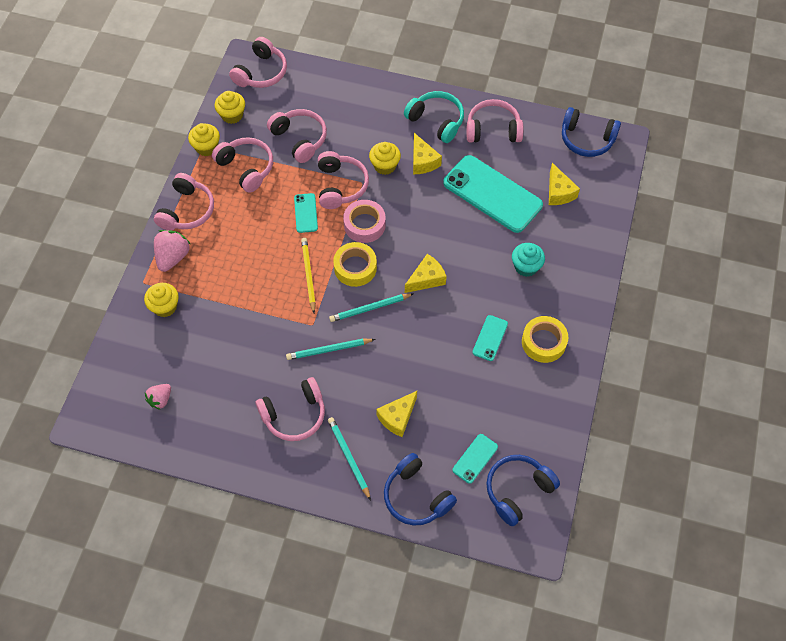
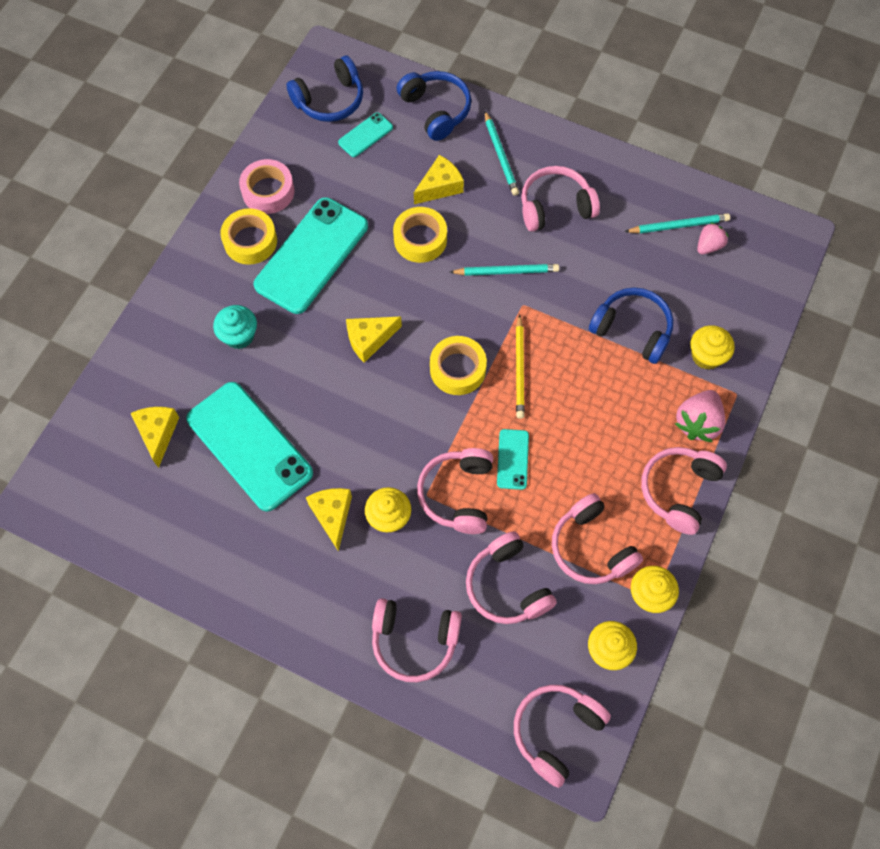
camera: 170 degrees left, 5 degrees up
(364, 225) = (435, 428): pink tape -> pink tape (268, 191)
(370, 308) = (448, 313): turquoise pencil -> turquoise pencil (678, 225)
(404, 366) = (420, 239): none -> yellow tape
(436, 121) = (295, 583): turquoise headphones -> none
(490, 338) = (311, 255): turquoise phone -> turquoise phone, size x2.20
(493, 129) = (215, 553): pink headphones -> pink headphones (414, 641)
(586, 139) = (85, 512): blue headphones -> blue headphones (632, 329)

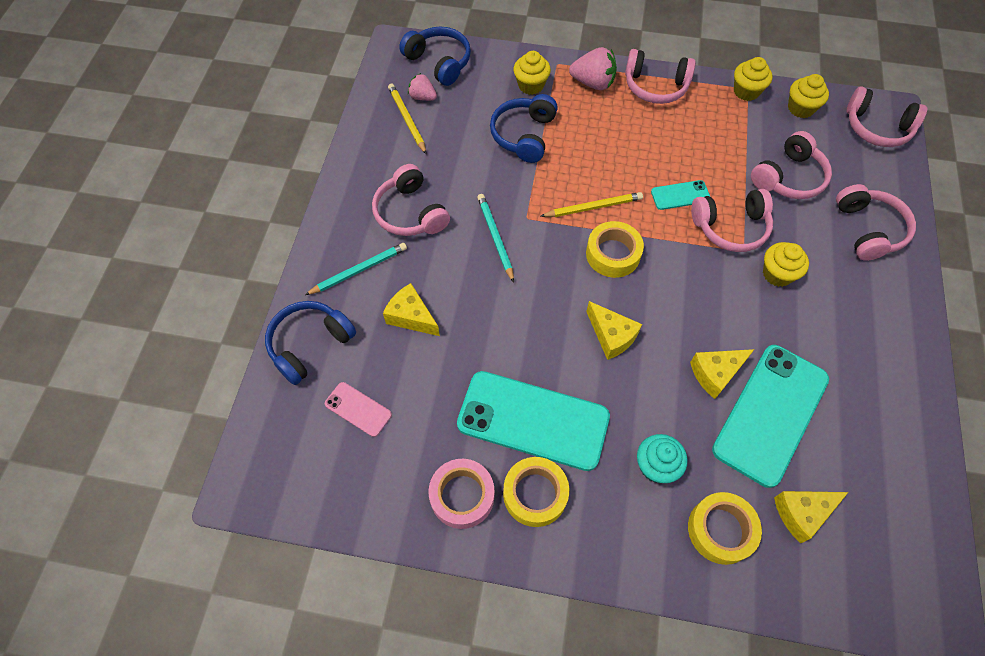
camera: 105 degrees left, 5 degrees down
(330, 100) = (314, 464): blue headphones -> blue headphones (439, 62)
(332, 515) = (799, 319): yellow cheese -> yellow cheese (715, 374)
(365, 135) = (358, 409): turquoise phone -> pink phone
(420, 239) = (481, 319): yellow tape -> yellow tape (720, 530)
(591, 547) = (729, 131): pink headphones -> none
(678, 225) = (407, 120): turquoise pencil -> yellow pencil

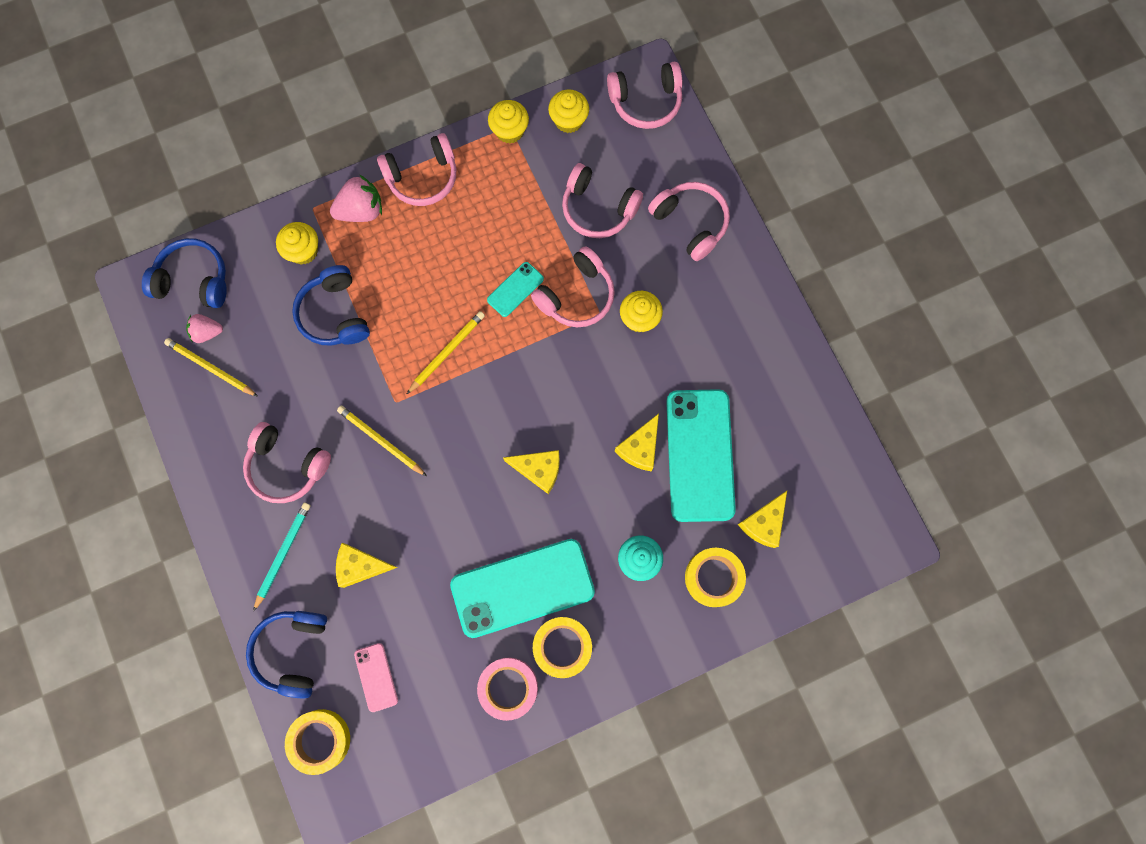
camera: 35 degrees left, 15 degrees up
(358, 409) = (376, 677): pink phone -> pink phone turned 75 degrees clockwise
(495, 238) = (381, 441): turquoise pencil -> yellow pencil
(613, 254) = (493, 389): yellow tape -> yellow tape (320, 740)
(789, 178) = (598, 209): pink headphones -> pink headphones turned 105 degrees clockwise

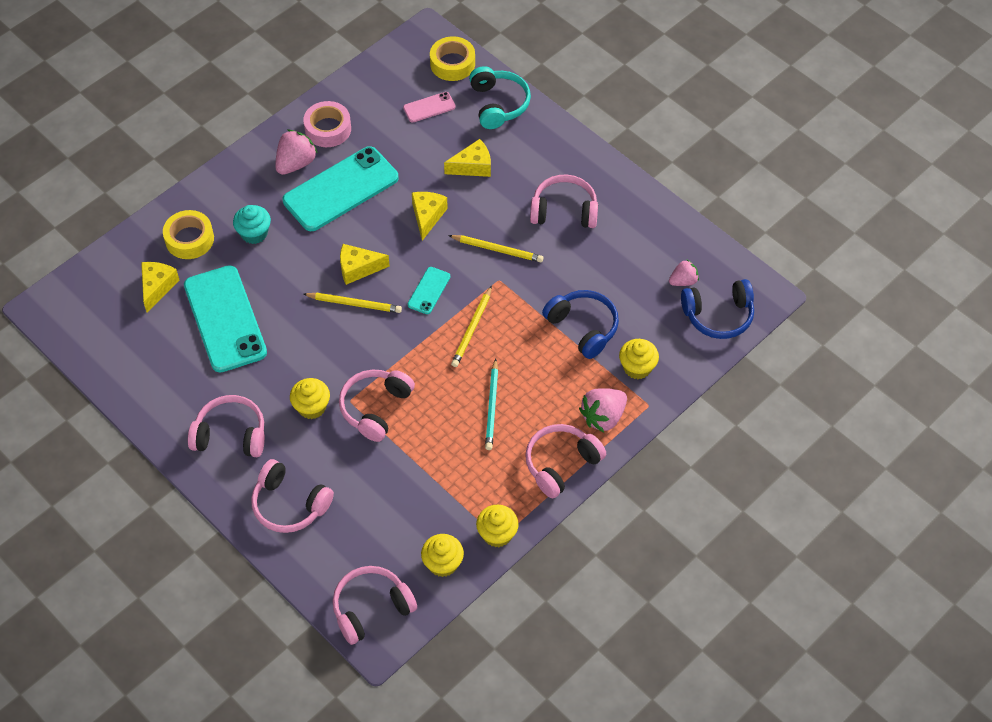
camera: 160 degrees right, 20 degrees down
(210, 368) = (664, 257): yellow pencil -> yellow pencil (354, 304)
(282, 554) = (537, 156): turquoise pencil -> turquoise pencil (492, 407)
(292, 651) = (498, 104): blue headphones -> turquoise headphones
(376, 677) = (429, 107): pink phone -> pink phone turned 75 degrees counterclockwise
(515, 289) = (433, 396): turquoise phone -> turquoise phone (429, 291)
(562, 646) = (296, 163): yellow tape -> pink strawberry
(598, 209) = (383, 489): pink headphones -> pink headphones (231, 434)
(640, 448) = (278, 309): yellow cheese -> yellow cheese (427, 216)

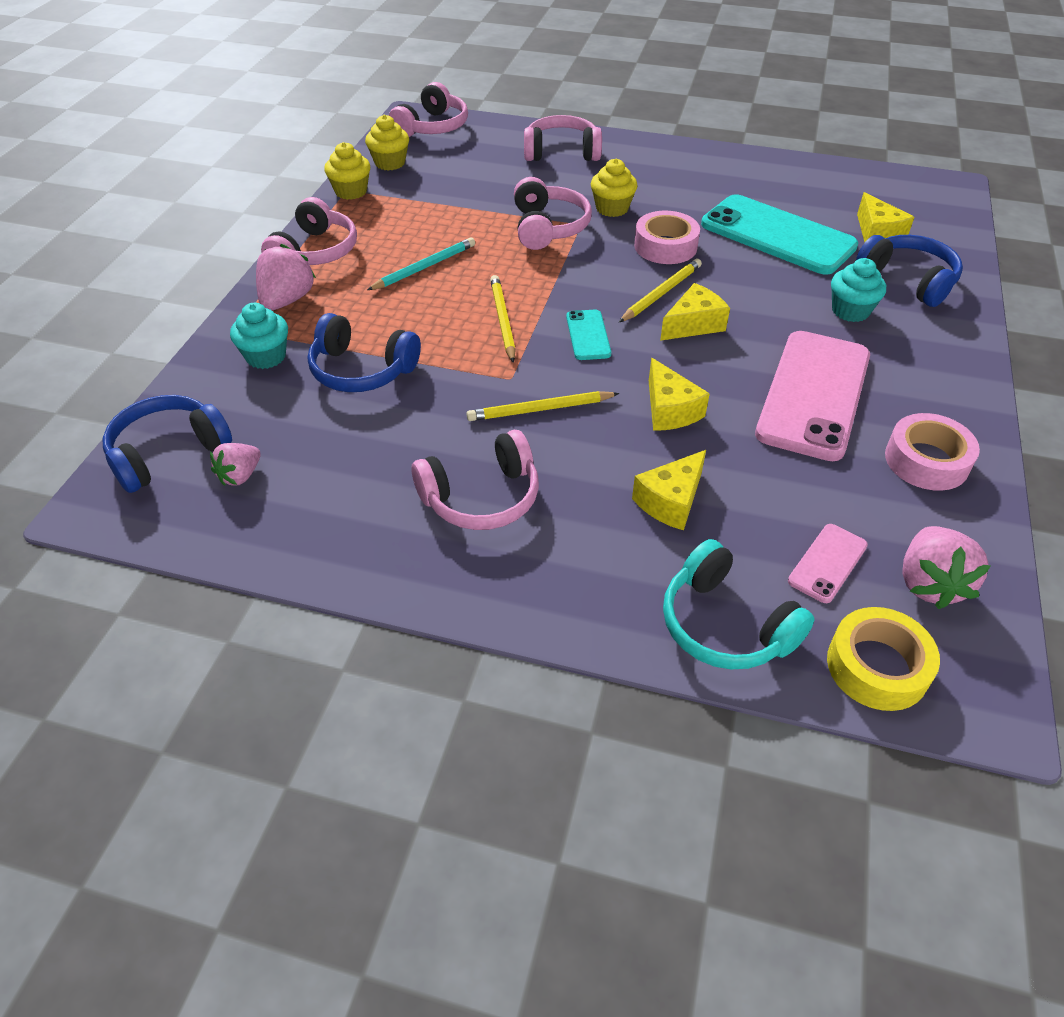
camera: 150 degrees right, 10 degrees down
(189, 239) = (908, 280): yellow tape -> blue headphones
(231, 434) = (664, 171): pink headphones -> none
(296, 163) = (906, 400): pink strawberry -> pink strawberry (929, 583)
(311, 346) = (665, 246): none -> pink tape
(341, 189) = (814, 394): turquoise phone -> pink phone
(354, 304) = (661, 293): yellow pencil -> yellow pencil turned 150 degrees clockwise
(492, 407) = (424, 267): turquoise pencil -> turquoise pencil turned 75 degrees clockwise
(637, 367) = (266, 356): yellow cupcake -> turquoise cupcake

